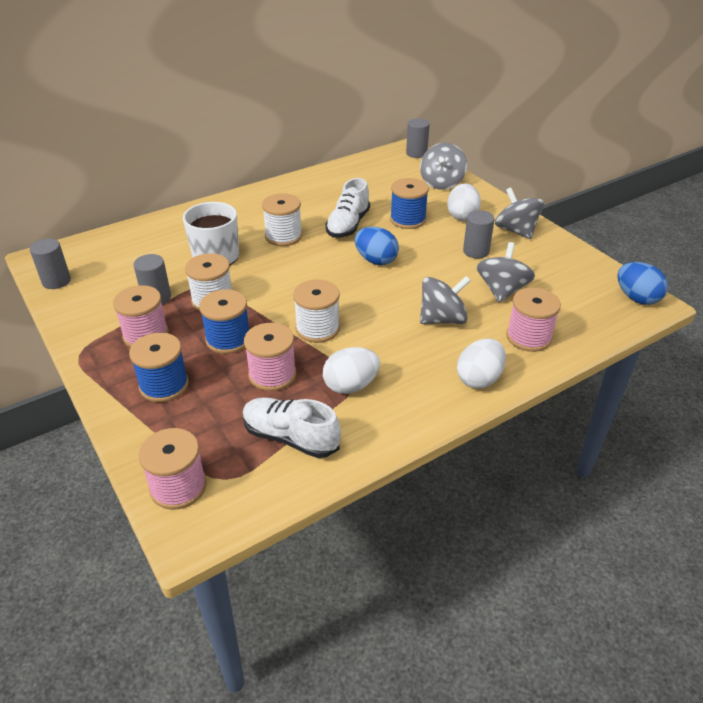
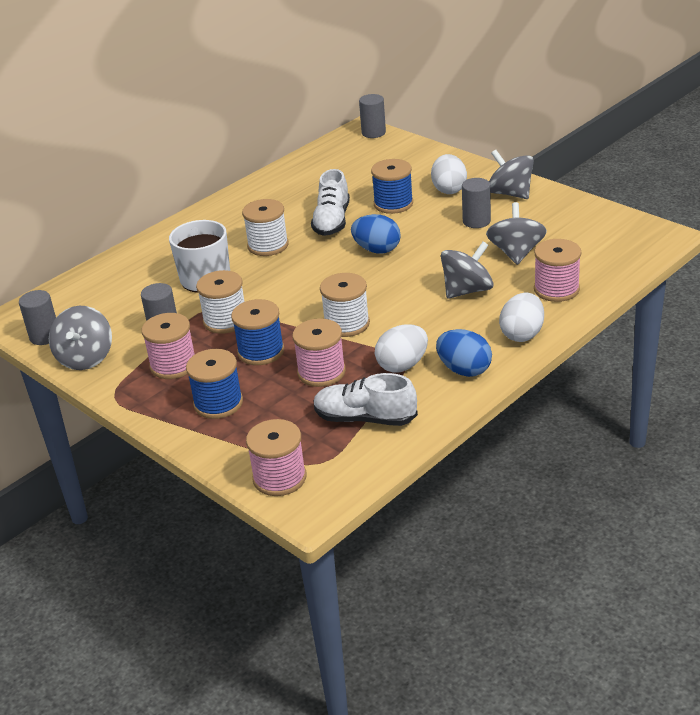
camera: 10 degrees left, 5 degrees down
(441, 183) = (414, 159): grey spinning top -> grey spinning top (85, 358)
(636, 298) = (648, 234): blue egg -> blue egg (464, 370)

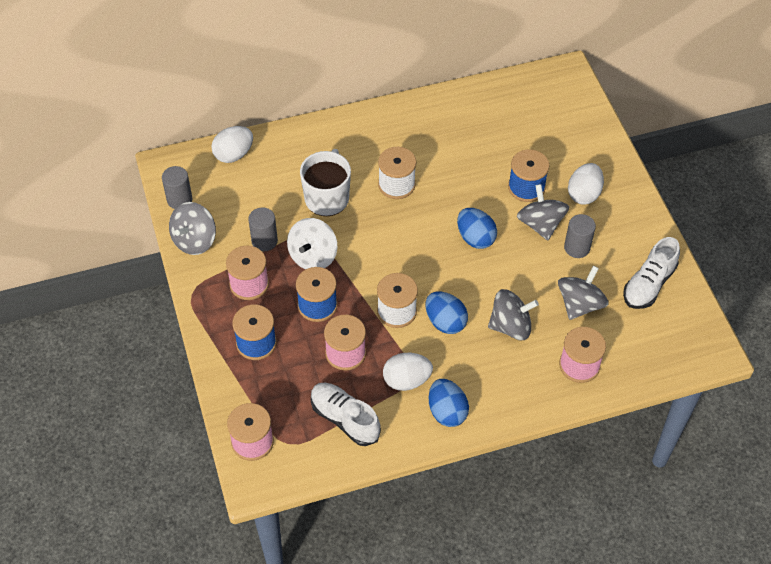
camera: 25 degrees right, 20 degrees up
(225, 321) = (313, 256): white spool -> white spinning top
(332, 221) = (464, 182): white shoe -> white shoe (648, 284)
(373, 133) = (574, 82): grey cylinder -> none
(402, 312) = (445, 322): none -> blue egg
(510, 193) = (629, 228): grey spinning top -> grey spinning top (540, 224)
(522, 334) = (516, 399): white egg -> white egg (234, 154)

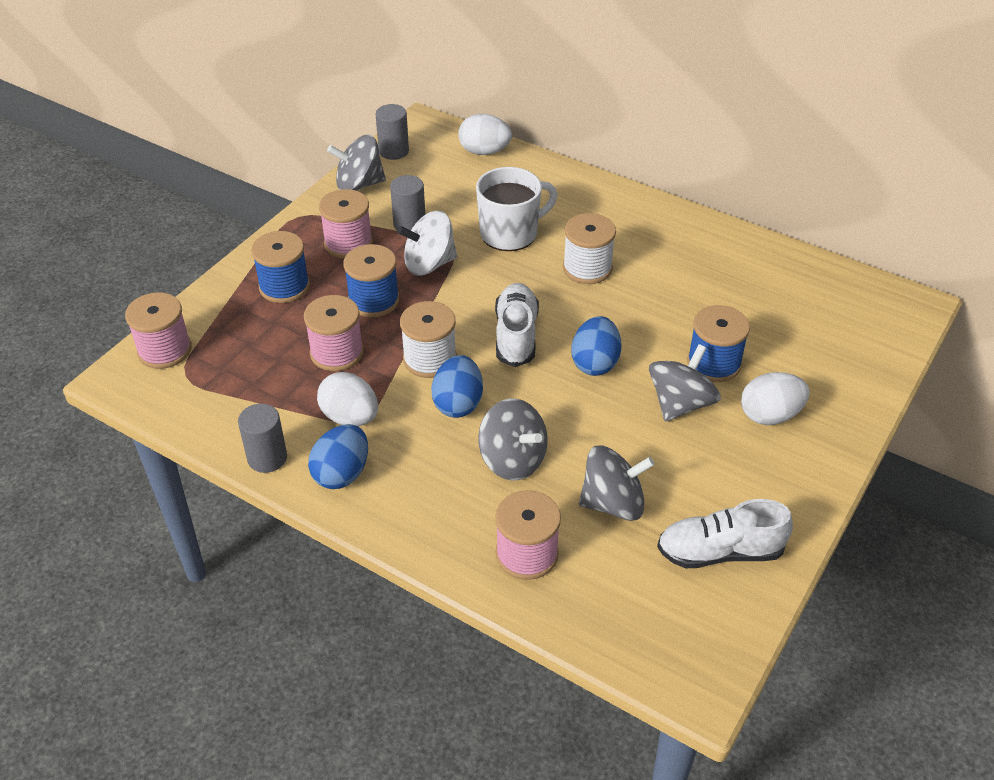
camera: 50 degrees right, 10 degrees down
(345, 419) = (254, 399): white shoe -> white shoe (516, 335)
(577, 247) = (688, 453): grey cylinder -> grey cylinder (267, 458)

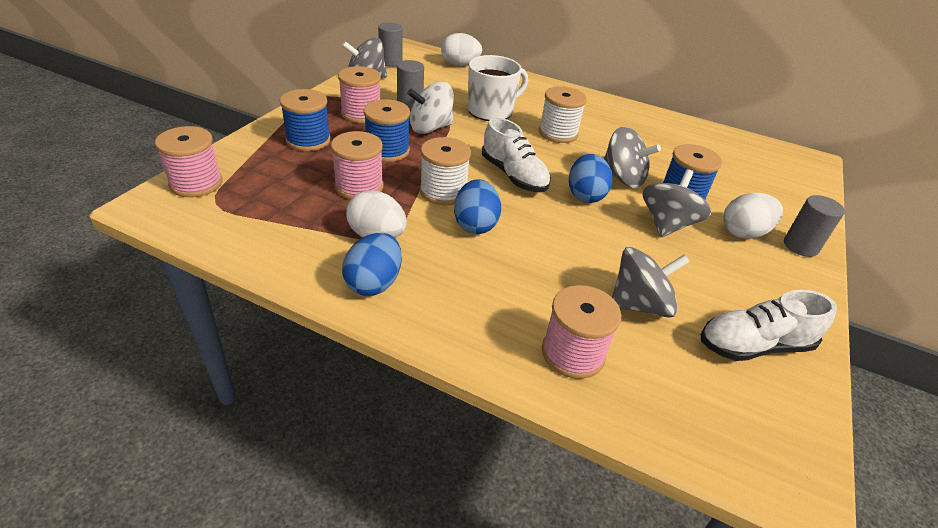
camera: 10 degrees left, 5 degrees down
(267, 458) = (297, 270): grey cylinder -> grey cylinder (800, 246)
(512, 460) = (536, 269): grey spinning top -> grey spinning top (622, 178)
(516, 335) = (513, 176): white shoe -> white shoe turned 150 degrees clockwise

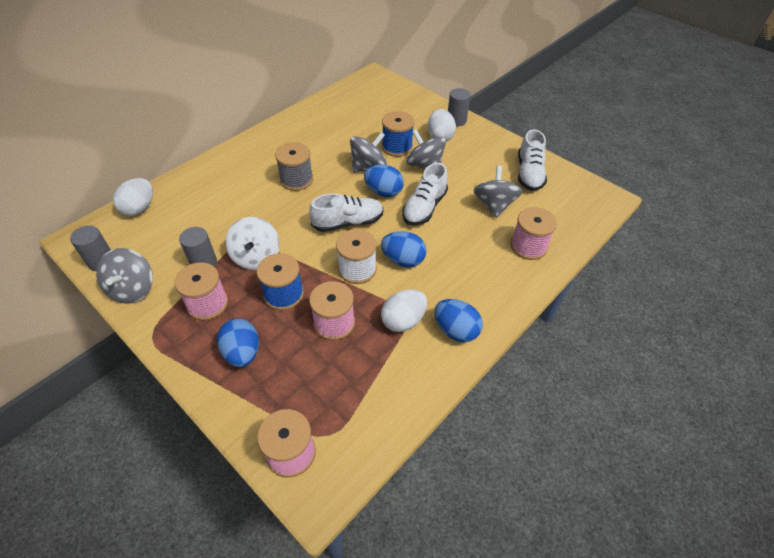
camera: 70 degrees left, 10 degrees up
(308, 140) = (242, 353): blue spool -> blue egg
(491, 111) = (243, 209): white mug -> none
(558, 133) = (296, 180): white spool -> grey spool
(582, 233) = (424, 207): none -> white shoe

